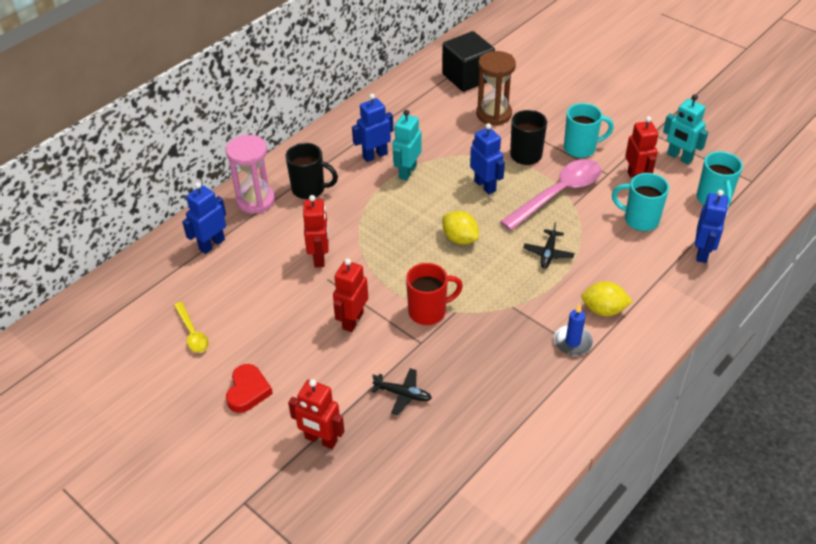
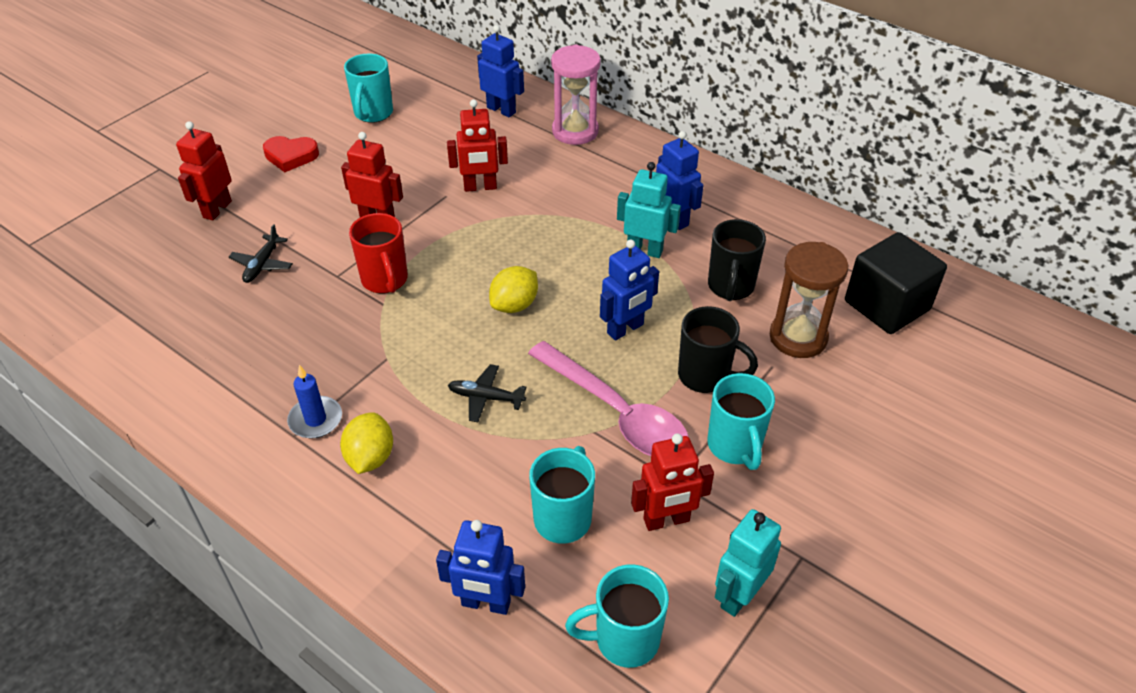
camera: 85 degrees right, 0 degrees up
(192, 333) = (373, 114): yellow spoon -> turquoise mug
(309, 189) = (599, 169): black mug -> black mug (730, 287)

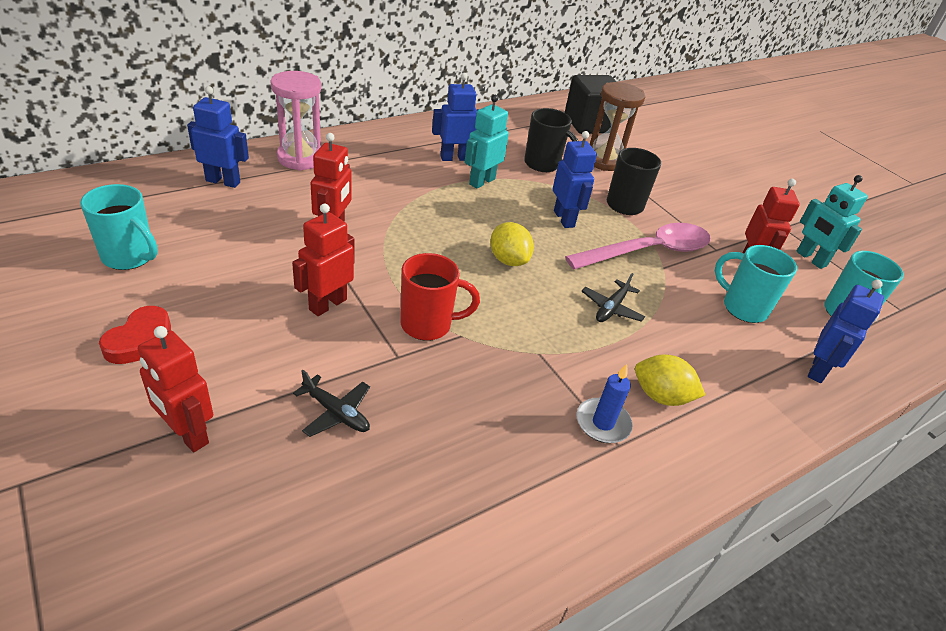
camera: 75 degrees left, 5 degrees down
(501, 110) = (223, 181): blue robot -> blue robot turned 45 degrees clockwise
(735, 446) = (692, 217): turquoise mug -> none

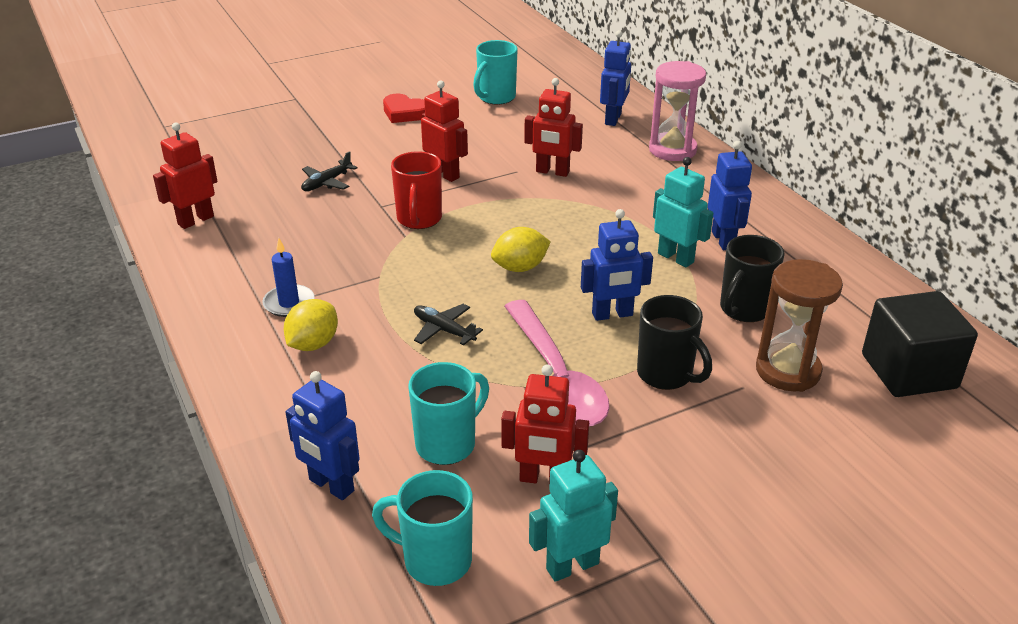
camera: 100 degrees right, 5 degrees down
(187, 434) = (319, 136): red robot -> red robot (195, 220)

